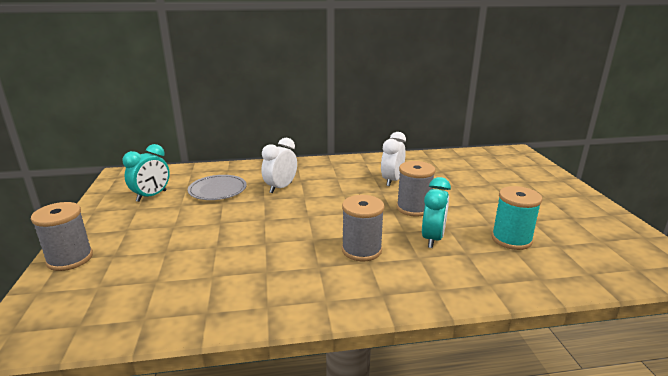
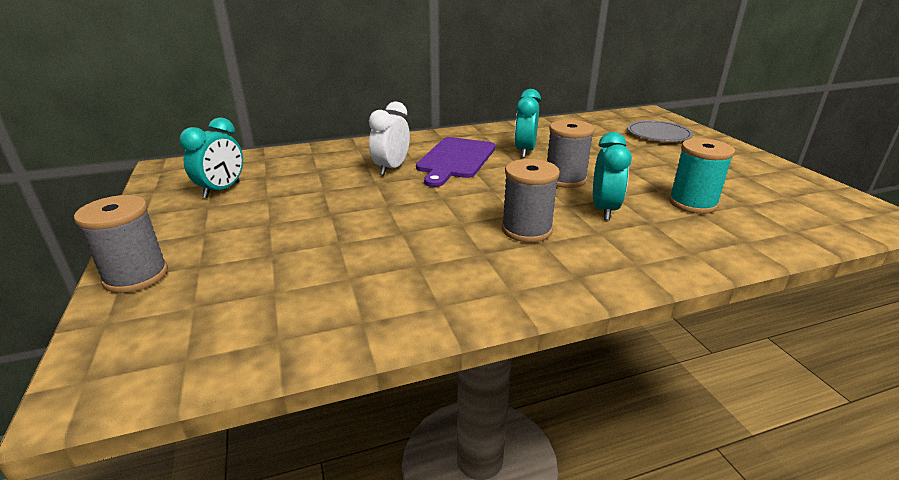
camera: 10 degrees left, 5 degrees up
(217, 190) = (309, 176): grey plate -> grey plate (658, 134)
(333, 184) = (455, 159): none -> purple cutting board
(392, 181) = (524, 151): white clock -> turquoise clock

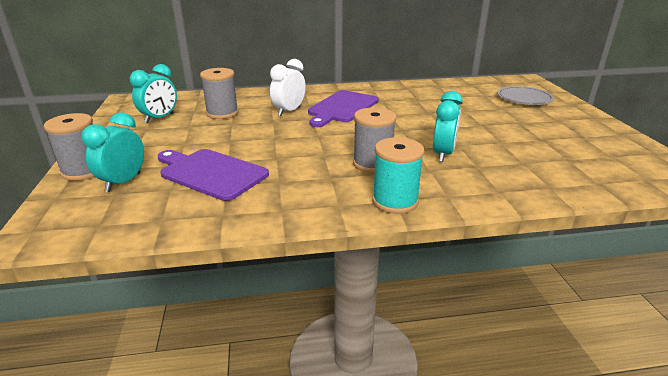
camera: 10 degrees right, 0 degrees up
(322, 262) = (211, 173): none -> purple cutting board
(524, 151) = (401, 105): turquoise clock -> turquoise clock (123, 182)
(565, 179) = (423, 129): grey spool -> grey spool (222, 113)
(692, 203) = (521, 155): turquoise spool -> turquoise spool (395, 201)

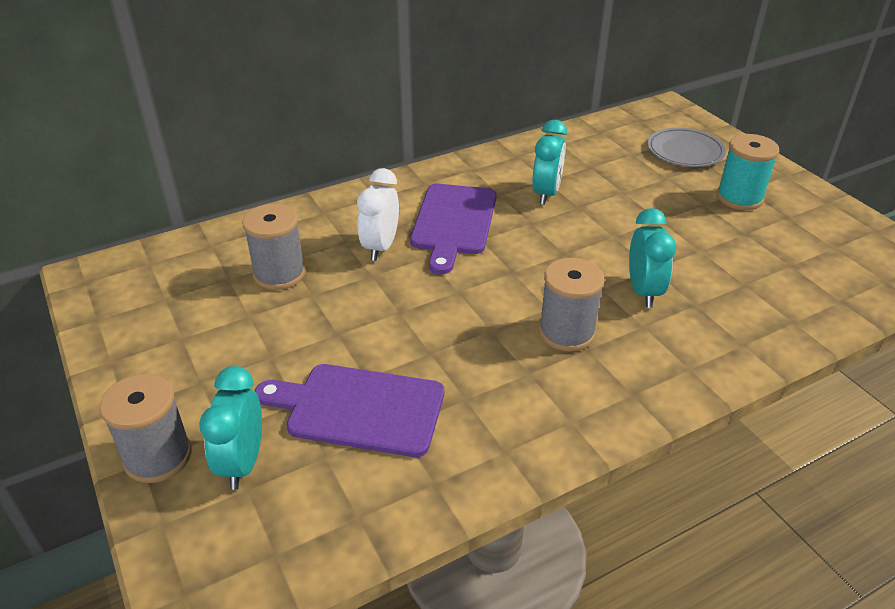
camera: 20 degrees left, 10 degrees up
(159, 118) = (185, 308): turquoise clock -> turquoise clock (546, 193)
(395, 201) = (634, 396): turquoise spool -> turquoise spool (739, 198)

